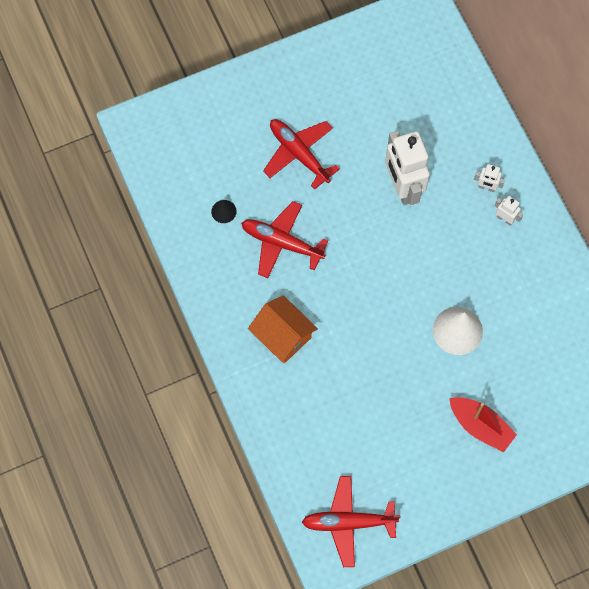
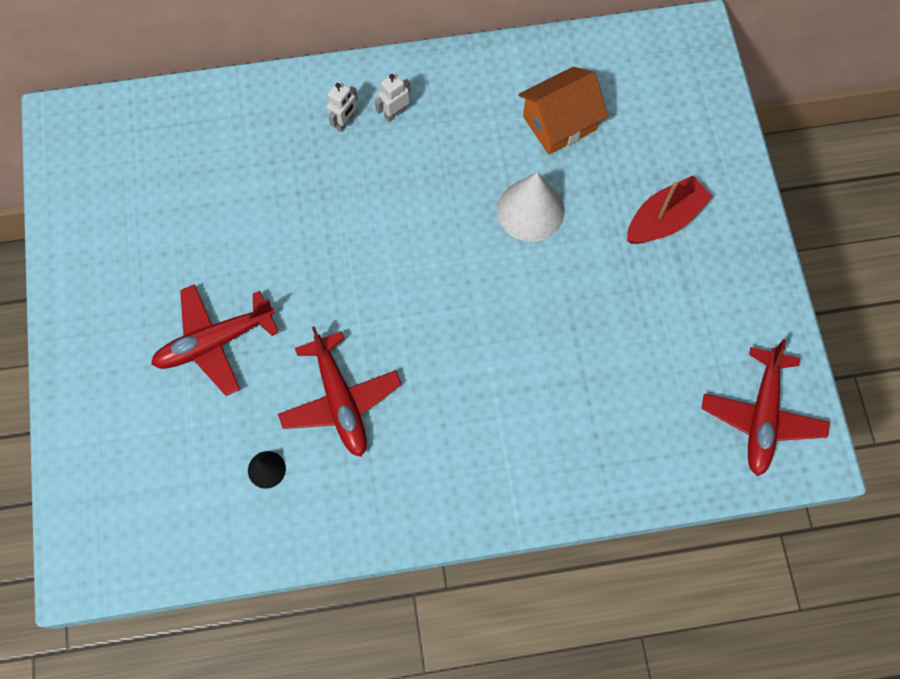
camera: 75 degrees left, 0 degrees up
(281, 243) = (340, 400): red plane -> red plane turned 60 degrees counterclockwise
(283, 336) = (479, 434): orange house -> orange house (559, 123)
(402, 187) = (310, 222): white robot -> none

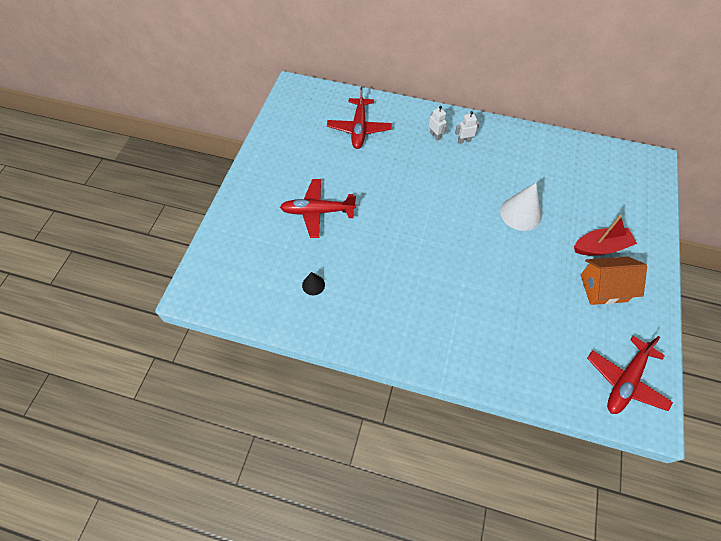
camera: 25 degrees right, 10 degrees down
(340, 400) = (370, 267): red plane -> red plane (359, 129)
(345, 122) = (435, 135): white robot -> white robot turned 90 degrees counterclockwise
(559, 123) = (555, 177): orange house -> orange house (603, 288)

